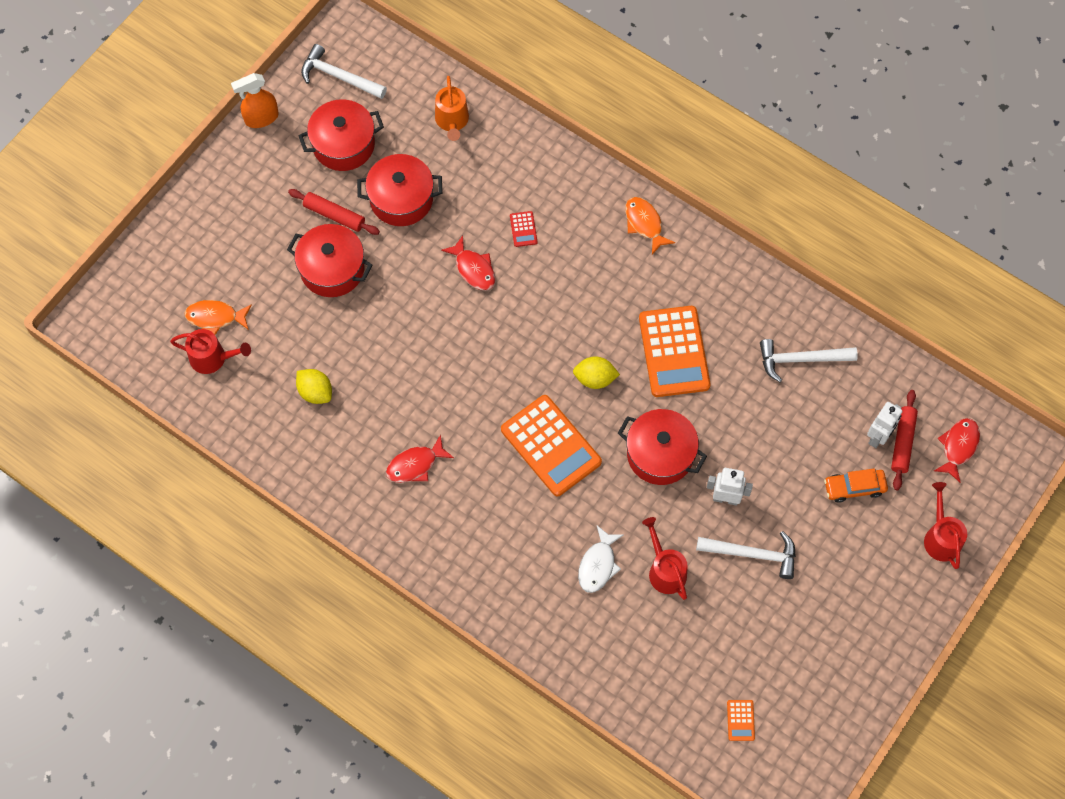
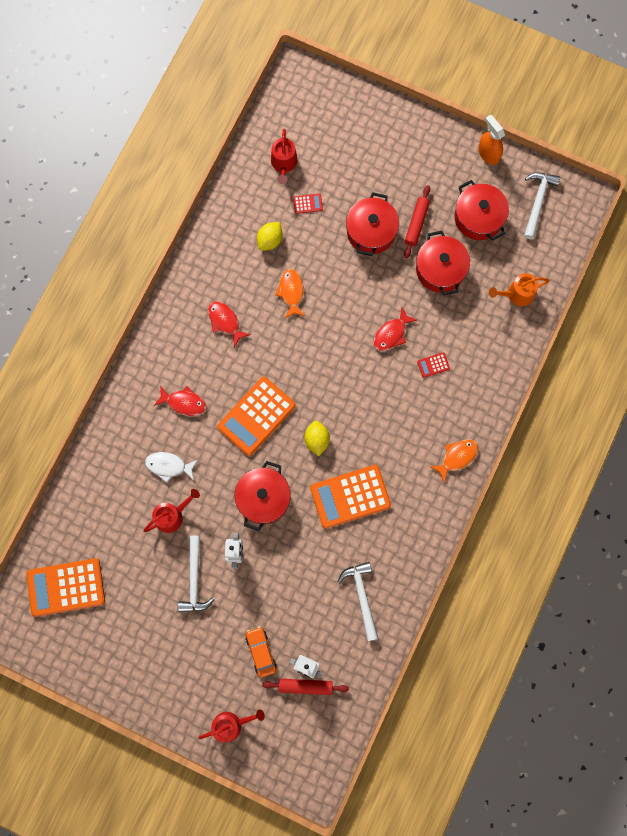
camera: 80 degrees right, 10 degrees up
(215, 317) = (316, 158): orange fish -> orange fish (291, 292)
(276, 338) = (307, 204): none -> red calculator
(740, 720) = (66, 587): orange calculator -> orange calculator, size x2.44
(958, 447) = (309, 732): red fish -> red fish (184, 403)

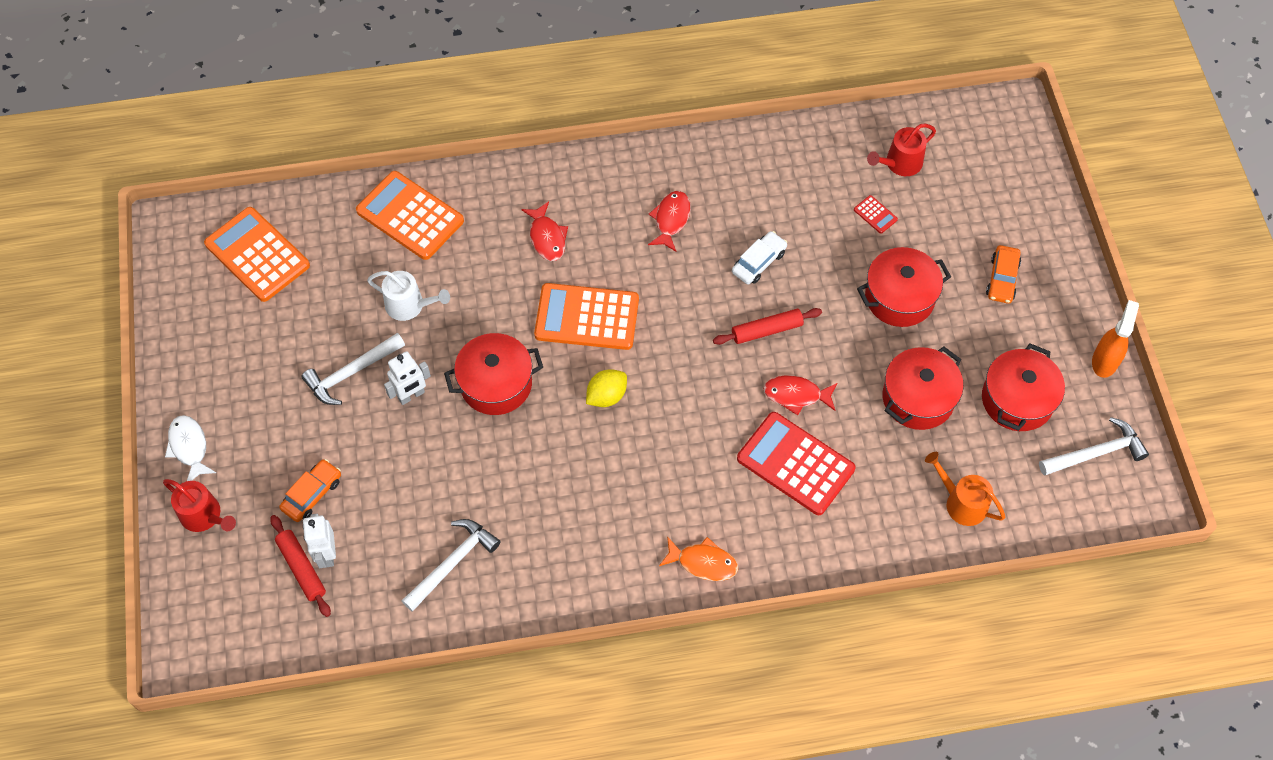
camera: 55 degrees right, 15 degrees down
(169, 466) = (464, 267): white fish -> white fish (189, 447)
(172, 516) = (409, 305): red watering can -> white watering can
(270, 240) = (800, 205): yellow lemon -> none
(291, 292) = (759, 262): orange fish -> white car
(350, 496) = (565, 474): orange calculator -> orange calculator (410, 216)
(400, 167) = (1002, 279): none -> orange car
(416, 223) = (950, 338): red rolling pin -> red rolling pin (767, 330)
(433, 365) = (795, 464): red calculator -> red calculator, size x2.44

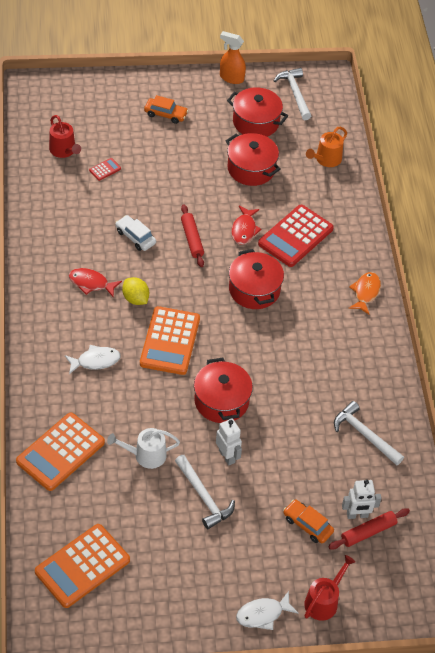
camera: 90 degrees left, 10 degrees down
(409, 305) = (146, 455): white watering can -> white watering can turned 120 degrees counterclockwise
(547, 237) = (95, 361): red fish -> white fish
(606, 396) = (237, 334): yellow lemon -> yellow lemon (135, 299)
(899, 297) = (174, 167): red pot -> red pot (254, 290)

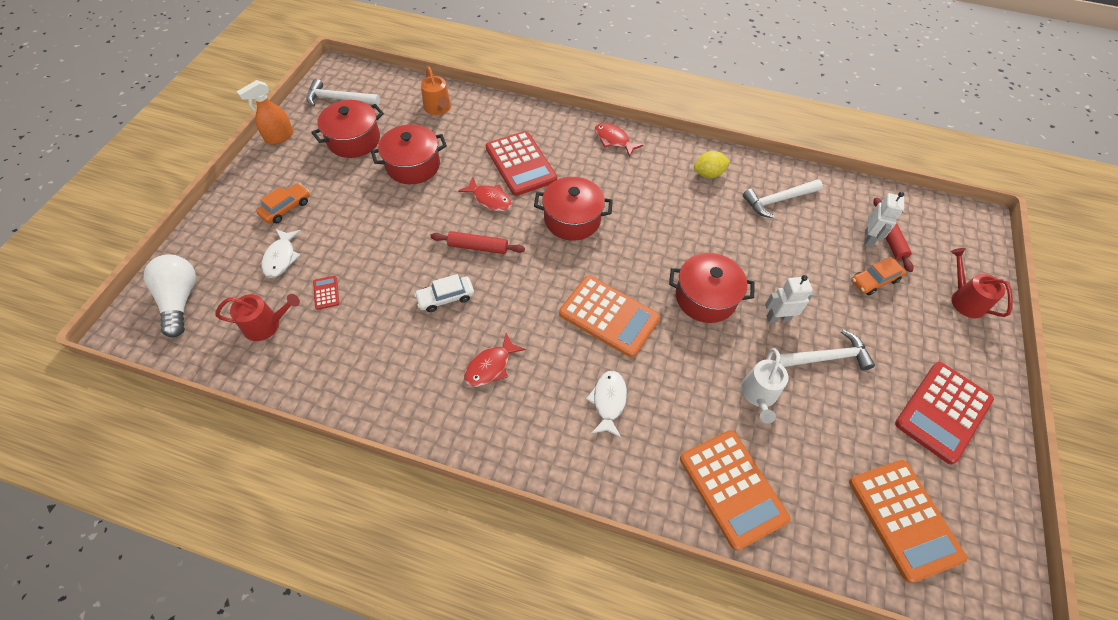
camera: 65 degrees left, 5 degrees up
(60, 99) = (180, 300): none -> white light bulb
(135, 299) = (535, 328): yellow lemon -> yellow lemon (708, 174)
(190, 588) = (943, 412): none -> red calculator
(263, 614) = (978, 356): white fish -> white fish (281, 258)
(365, 292) = (614, 140): orange fish -> red fish

